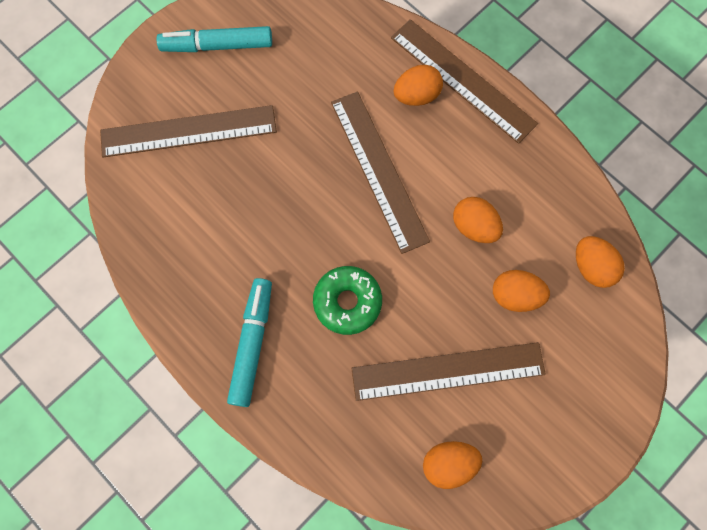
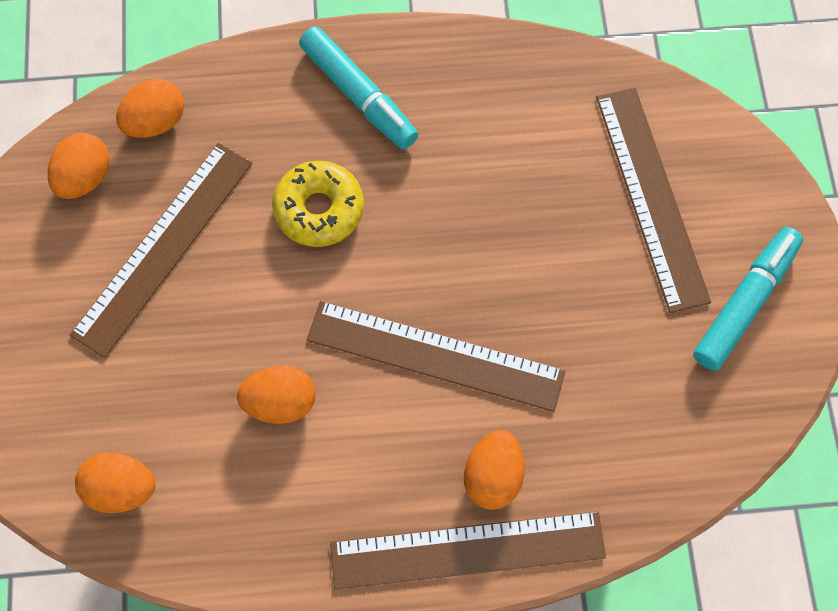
camera: 130 degrees right, 5 degrees down
(188, 131) = (652, 196): brown ruler -> brown ruler turned 45 degrees counterclockwise
(347, 302) = (319, 209): green donut -> yellow donut
(515, 295) = (171, 378): orange egg -> orange egg (156, 122)

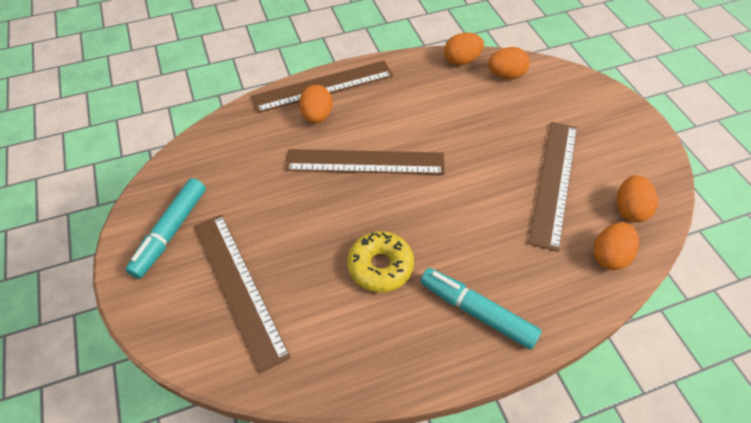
camera: 165 degrees right, 15 degrees down
(280, 402) = (444, 123): orange egg -> orange egg (461, 60)
(319, 209) = (469, 225): yellow donut -> yellow donut (380, 266)

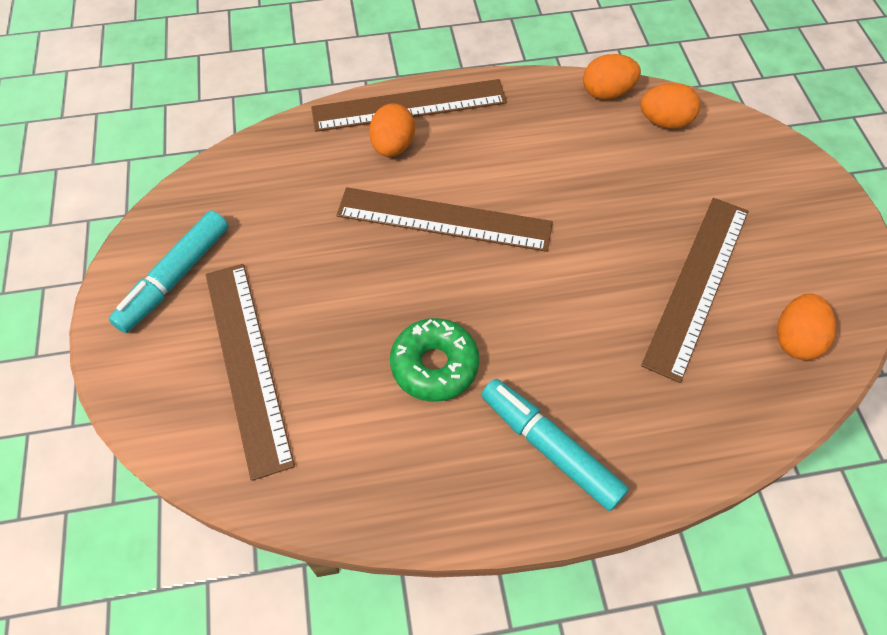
camera: 10 degrees right, 5 degrees up
(380, 266) = (434, 365): yellow donut -> green donut
(609, 256) = (750, 400): orange egg -> none

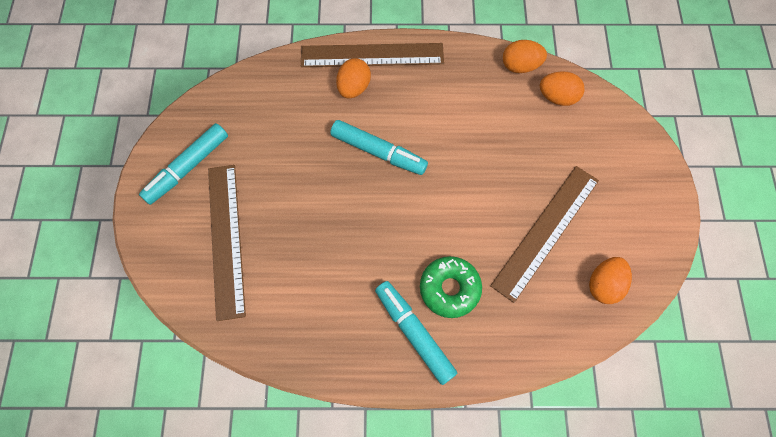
camera: 10 degrees right, 10 degrees up
(434, 365) = (350, 261): green donut -> green donut (449, 288)
(444, 219) = (378, 152): brown ruler -> turquoise marker

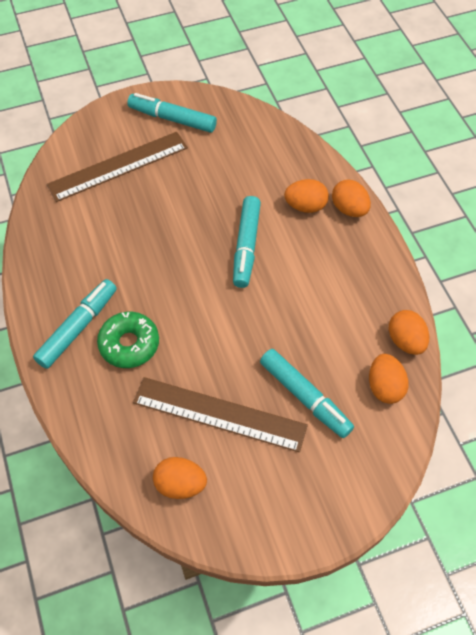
camera: 70 degrees right, 10 degrees down
(372, 55) = (349, 209): brown ruler -> orange egg
(549, 158) = (305, 397): none -> turquoise marker

